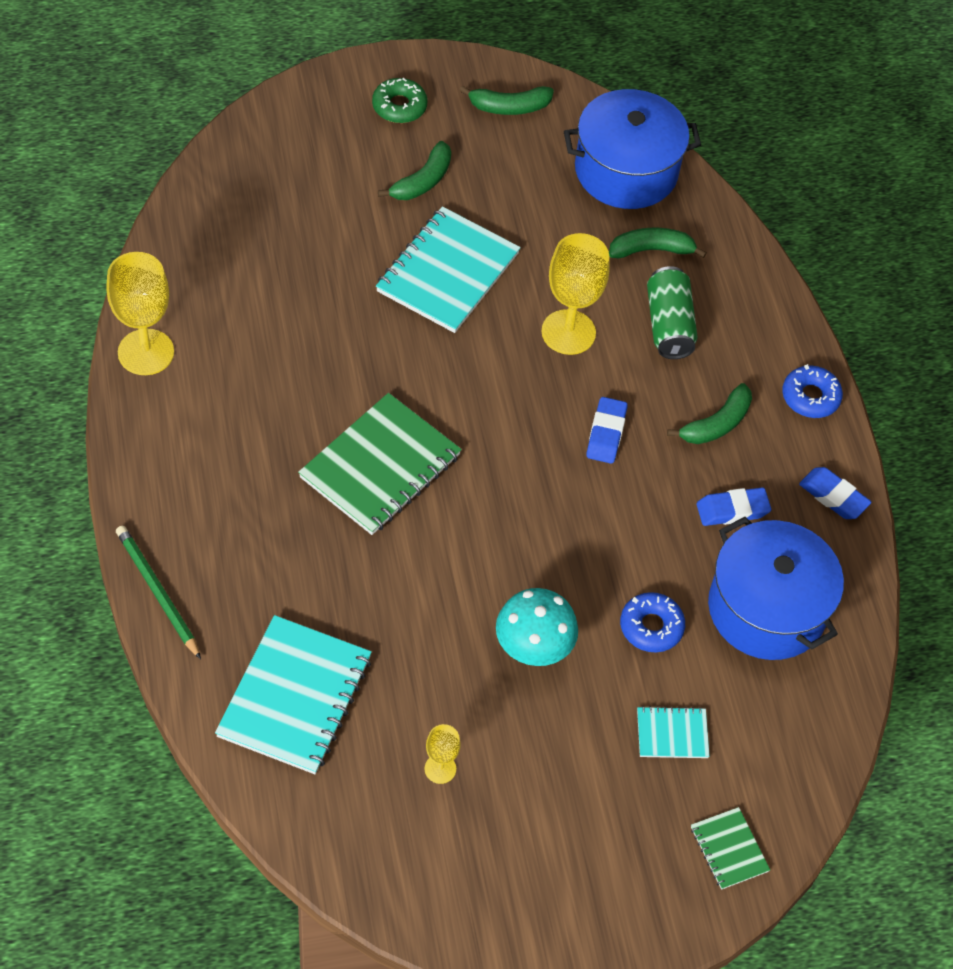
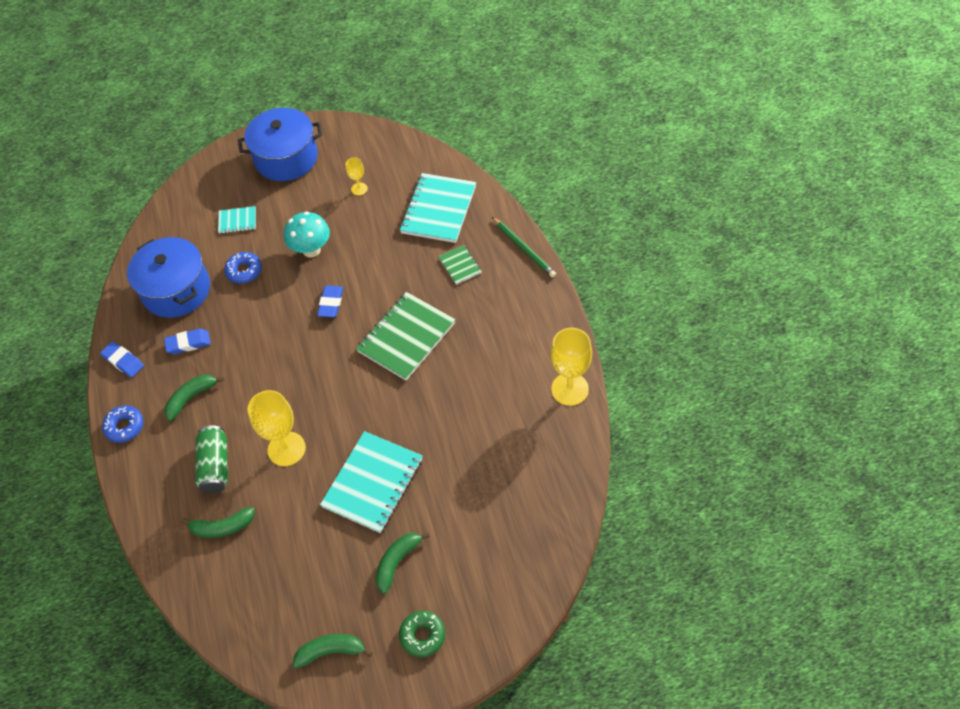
camera: 175 degrees left, 0 degrees up
(606, 433) = (264, 380): blue eraser -> blue eraser (331, 303)
(626, 171) = (236, 599): blue pot -> blue pot (286, 158)
(729, 849) = (213, 176): green notebook -> green notebook (460, 265)

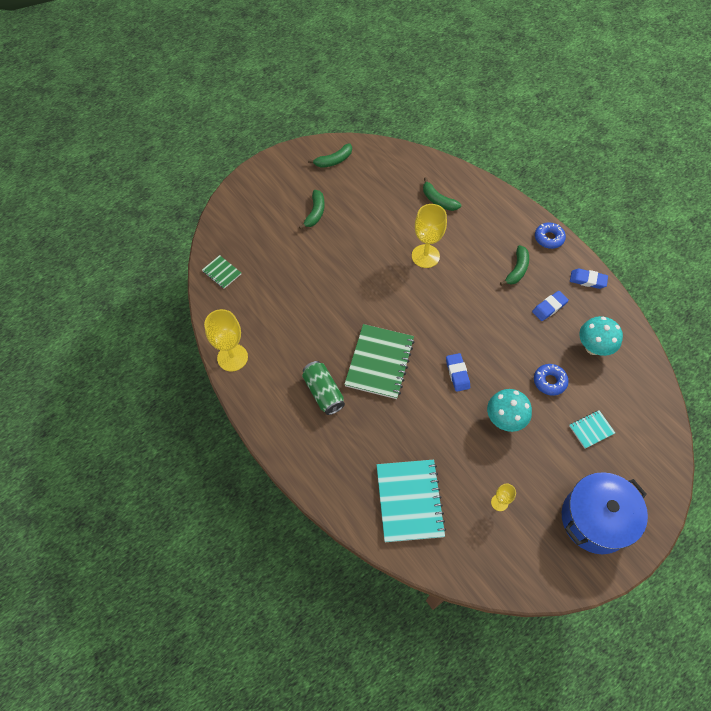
camera: 155 degrees right, 5 degrees up
(176, 290) = (593, 347): blue pot -> turquoise mushroom
(215, 466) = (467, 232): green can -> green can (323, 392)
(222, 527) = (438, 200): green banana -> green banana turned 105 degrees counterclockwise
(373, 483) = (353, 252): turquoise notebook -> none
(422, 635) = (283, 181): green donut -> none
(460, 265) = (363, 444): green notebook -> green notebook (222, 272)
(524, 249) = (310, 480): green pencil -> none

